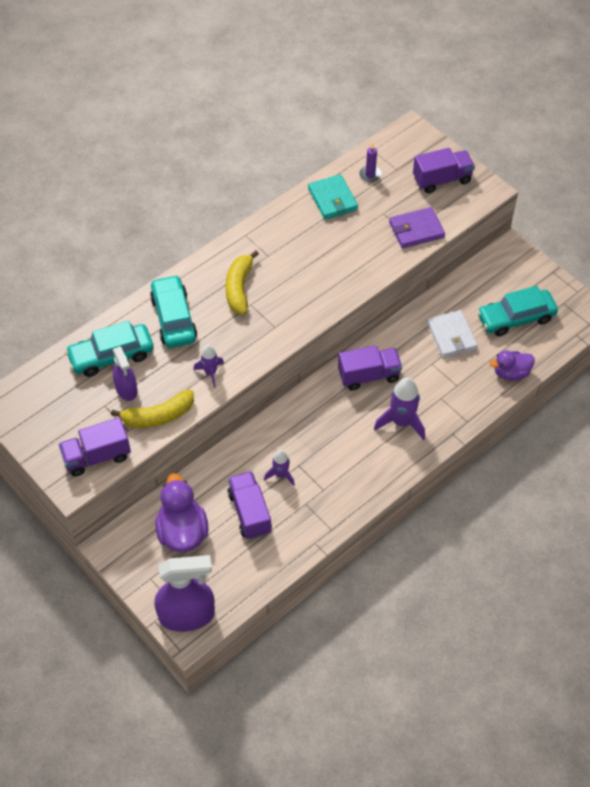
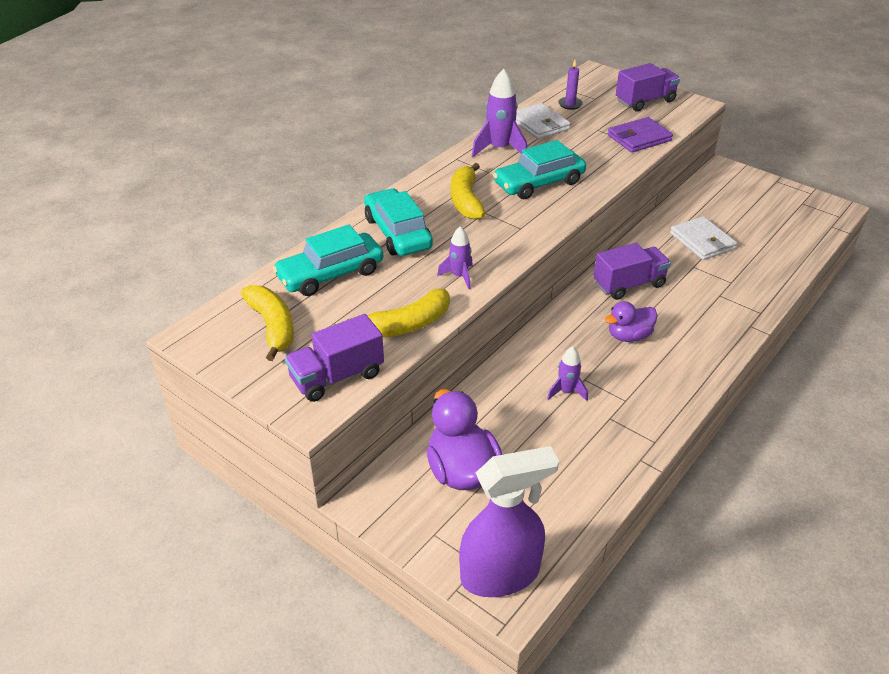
camera: 10 degrees left, 15 degrees down
(59, 403) = (272, 327): none -> yellow banana
(126, 389) = (358, 303): purple spray bottle -> none
(249, 512) = (542, 437): purple truck -> none
(332, 199) = (539, 124): turquoise wallet -> white wallet
(401, 422) = (687, 322): purple rocket -> purple rocket (499, 149)
(511, 373) = (783, 265): purple duck -> purple duck (629, 336)
(516, 318) = (761, 219): turquoise car -> turquoise car (539, 183)

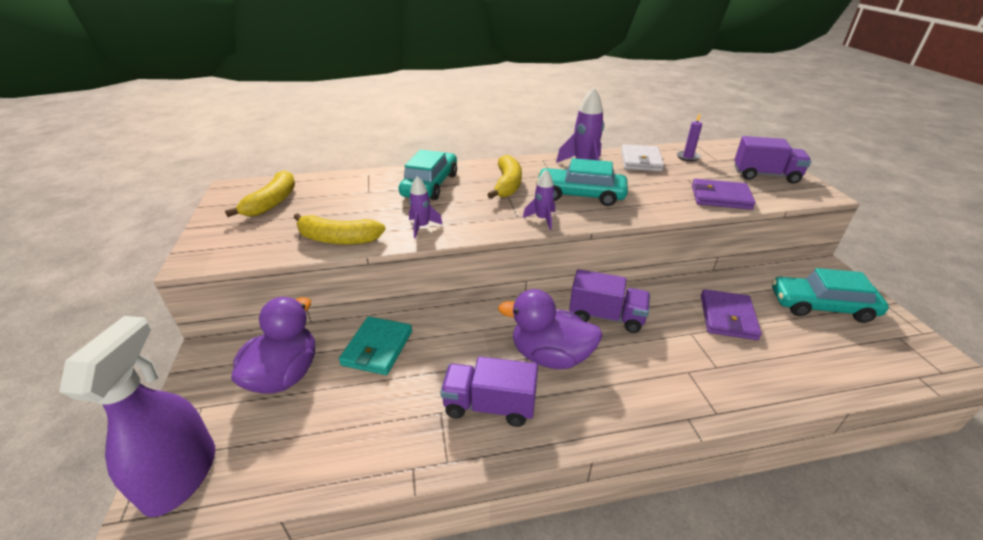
camera: 40 degrees right, 5 degrees down
(330, 274) = (352, 190): turquoise car -> turquoise car (821, 306)
(337, 376) = (247, 247): purple truck -> purple truck (489, 405)
(466, 200) = (507, 185): yellow banana -> yellow banana turned 150 degrees clockwise
(500, 574) = (182, 475): purple spray bottle -> purple spray bottle turned 105 degrees counterclockwise
(501, 407) = (377, 348): none -> turquoise wallet
(566, 391) = (438, 367): purple rocket -> purple rocket (542, 219)
(629, 336) = (550, 356): purple duck -> purple duck, size x1.57
(702, 241) = (727, 317): white wallet -> purple wallet

